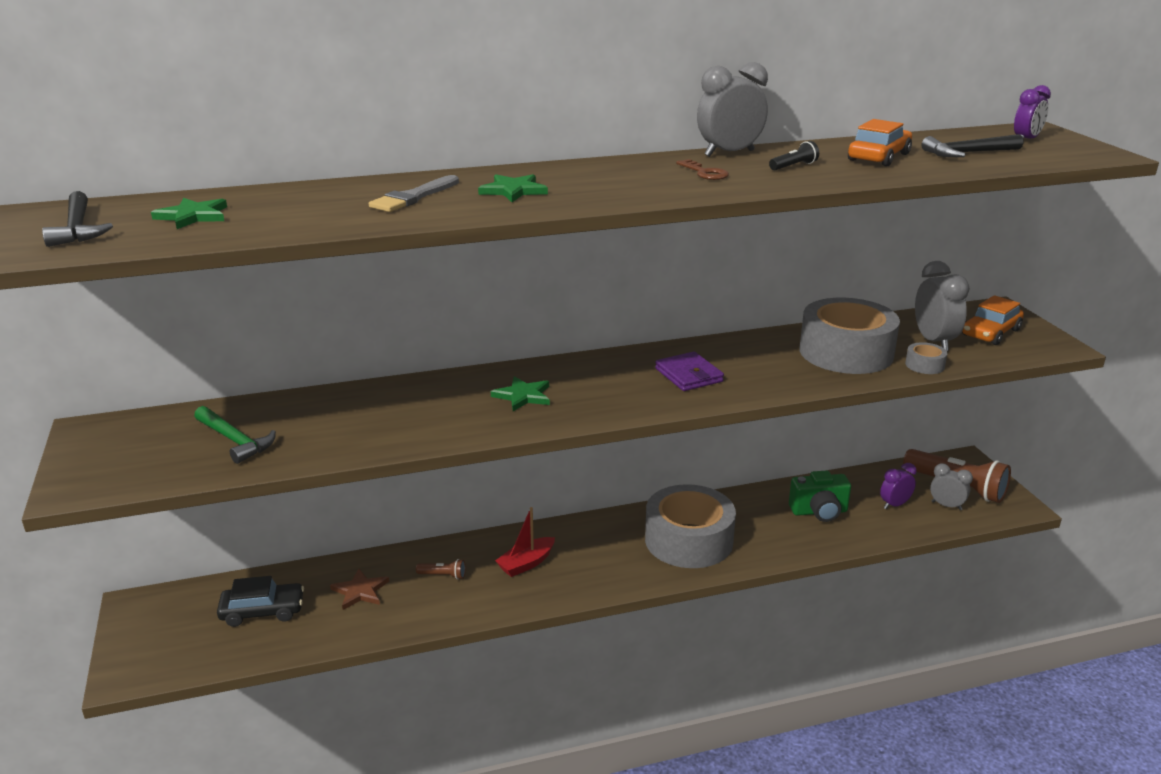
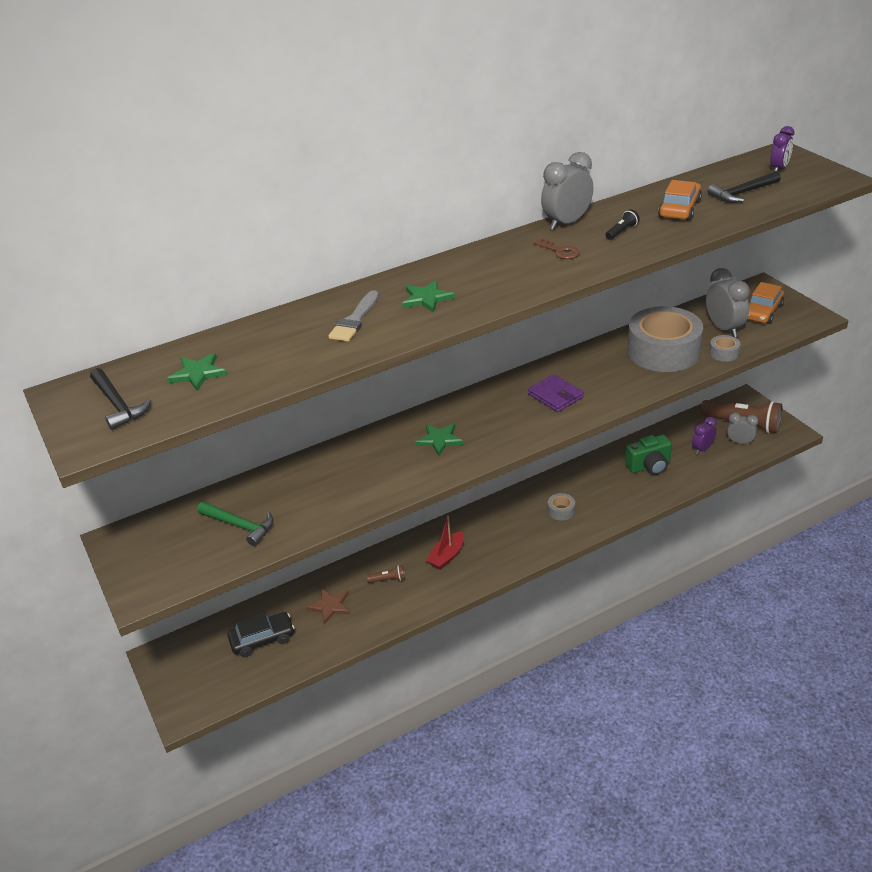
camera: 10 degrees left, 10 degrees up
(688, 540) = (561, 511): grey tape -> grey tape, size x0.40

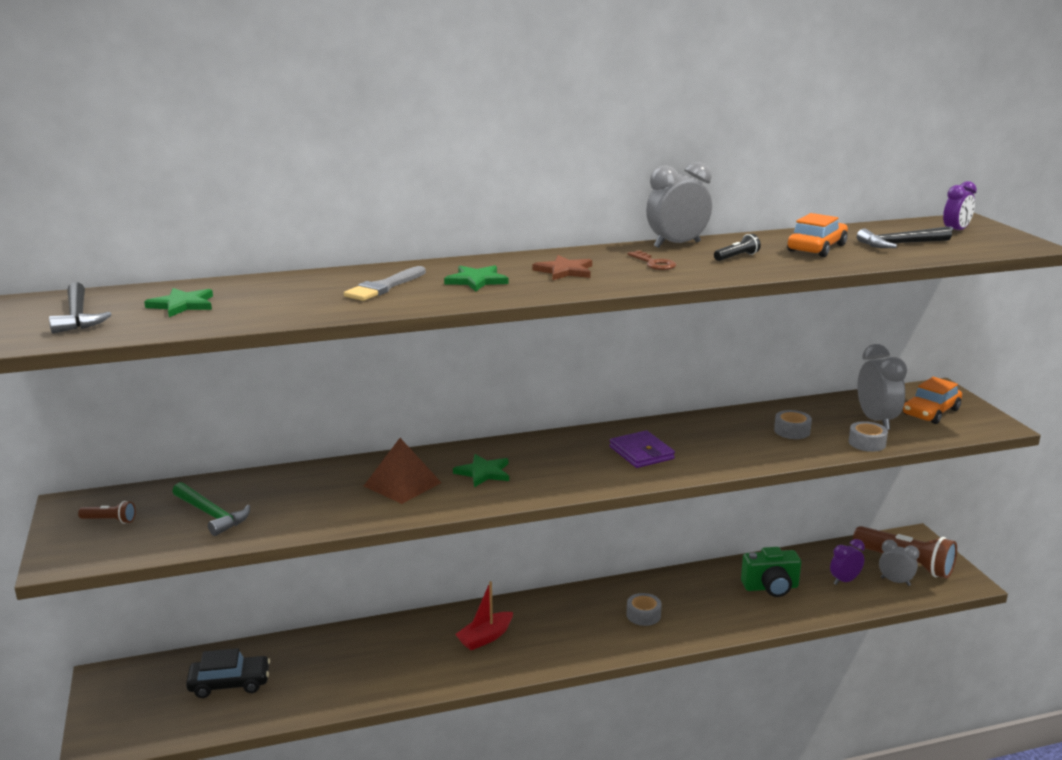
camera: 10 degrees right, 15 degrees down
(330, 606) = (324, 664): brown star -> brown star (564, 271)
(380, 464) = (402, 484): none -> brown pyramid
(388, 580) = (404, 649): brown flashlight -> brown flashlight (109, 520)
(663, 351) = (792, 431): grey tape -> grey tape, size x0.40

